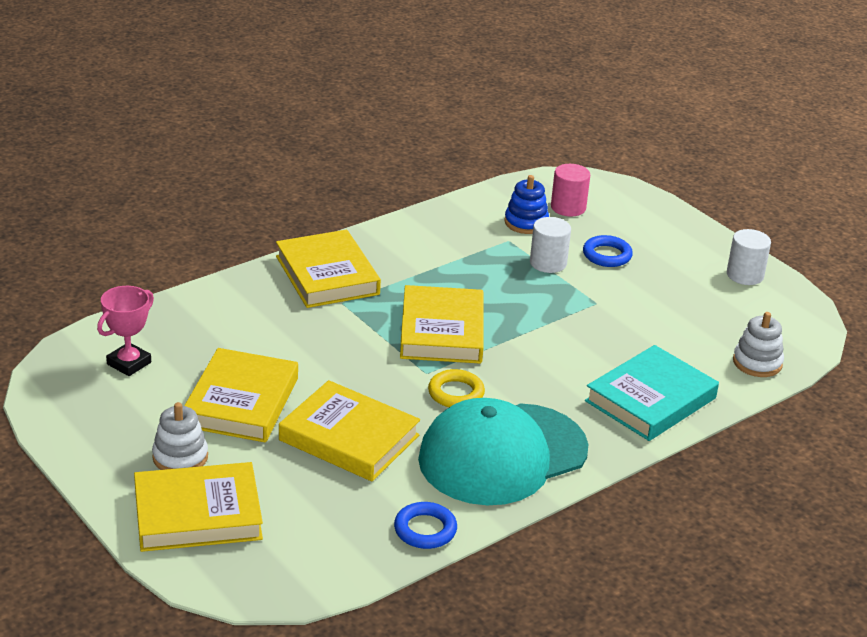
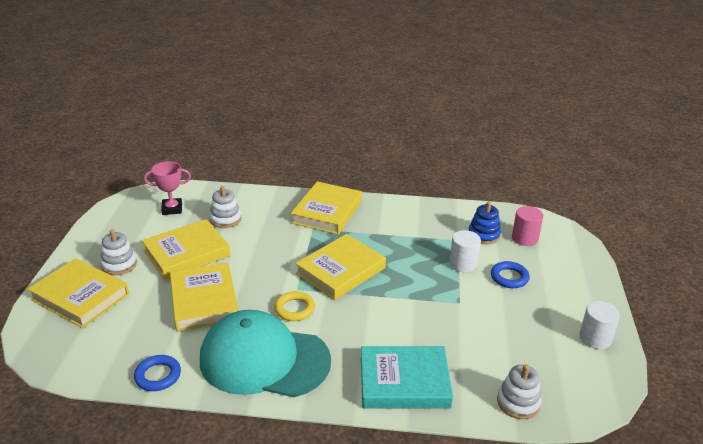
camera: 45 degrees right, 0 degrees up
(220, 342) = (225, 219): none -> white stacking toy

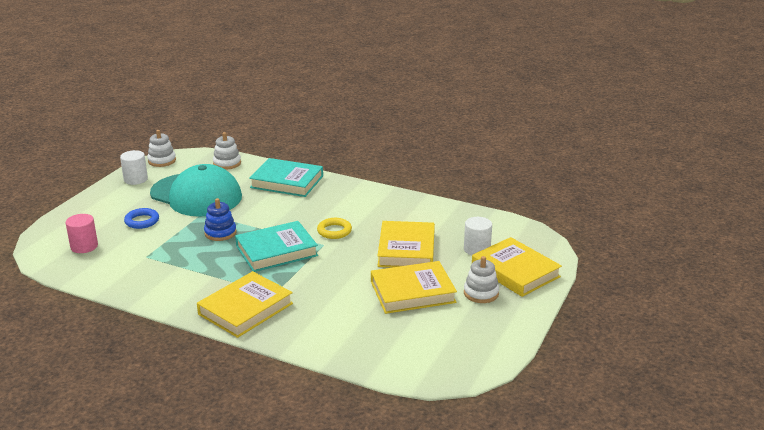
camera: 160 degrees left, 5 degrees down
(158, 376) = (451, 211): blue ring -> none
(172, 209) = (419, 347): pink trophy -> none
(225, 219) = (361, 321): white stacking toy -> white stacking toy (162, 161)
(264, 360) = (373, 207): turquoise cap -> turquoise cap (196, 195)
(341, 271) = (276, 251): yellow book -> turquoise book
(463, 264) = (166, 237): white cylinder -> white cylinder (477, 249)
(484, 235) = (116, 256): blue stacking toy -> blue stacking toy (220, 233)

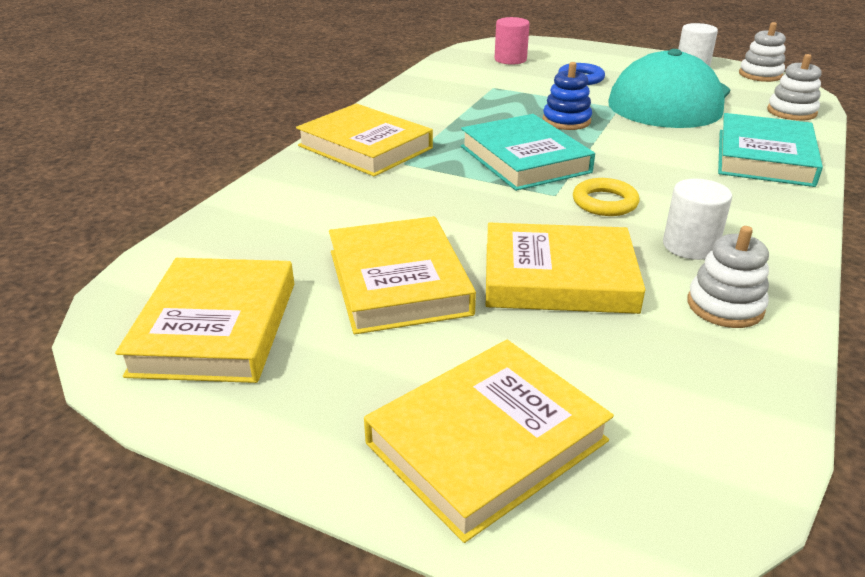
camera: 90 degrees right, 5 degrees up
(455, 342) = (216, 327): none -> yellow book
(477, 249) = (584, 378): white cylinder -> white cylinder (690, 246)
(481, 293) = (387, 373): white stacking toy -> white stacking toy (725, 306)

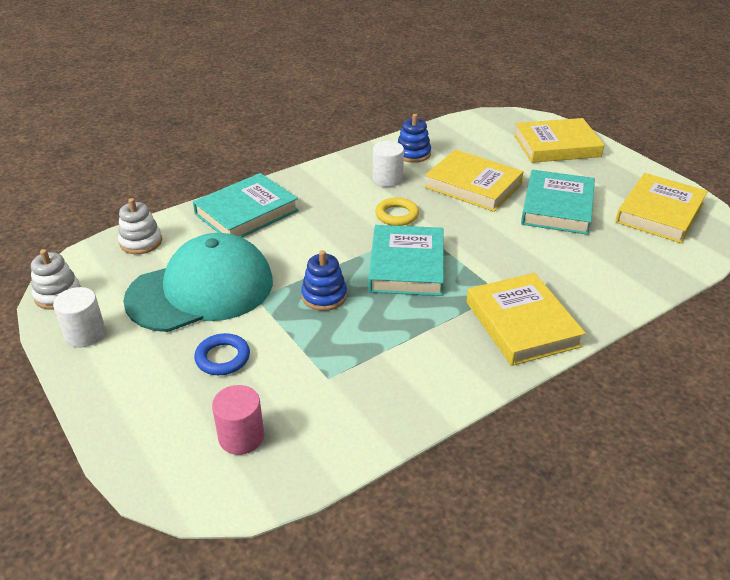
camera: 150 degrees left, 5 degrees up
(398, 282) = (557, 207): yellow book -> turquoise book
(725, 306) = (413, 154): white stacking toy -> blue stacking toy

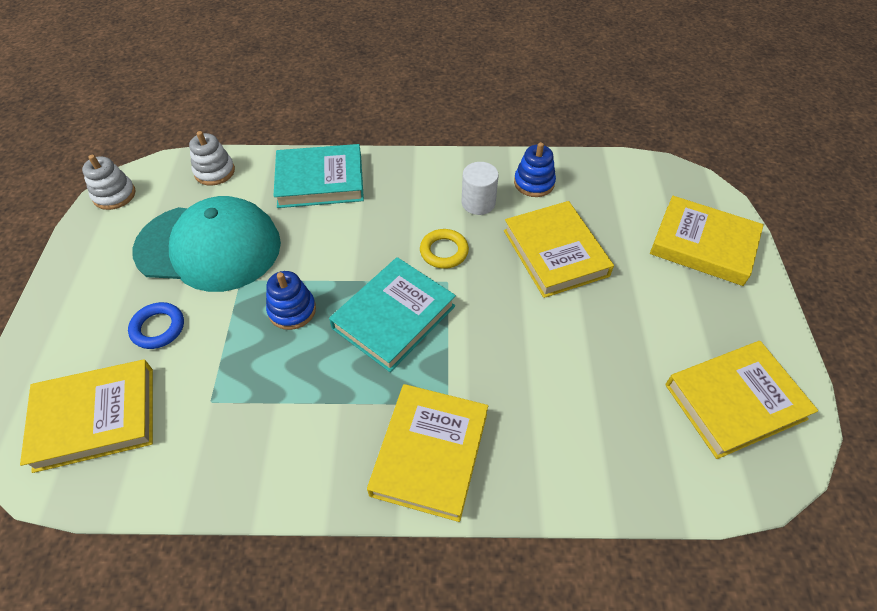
camera: 35 degrees right, 15 degrees up
(85, 334) = (96, 245): white cylinder -> none
(241, 437) = (95, 418): pink cylinder -> yellow book
(557, 207) = (618, 328): turquoise book -> none

